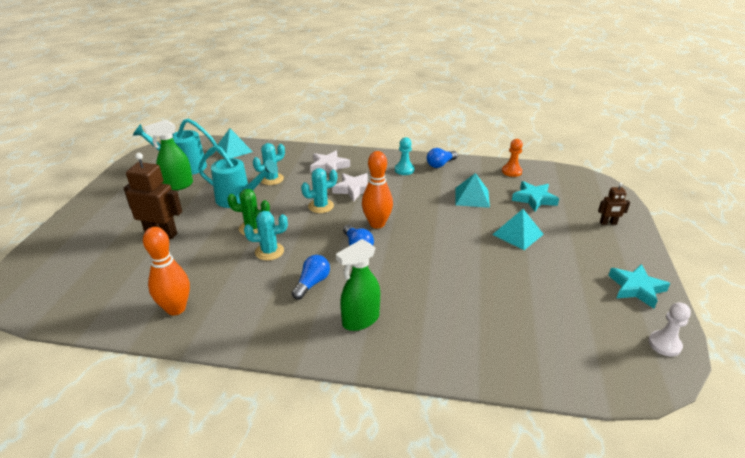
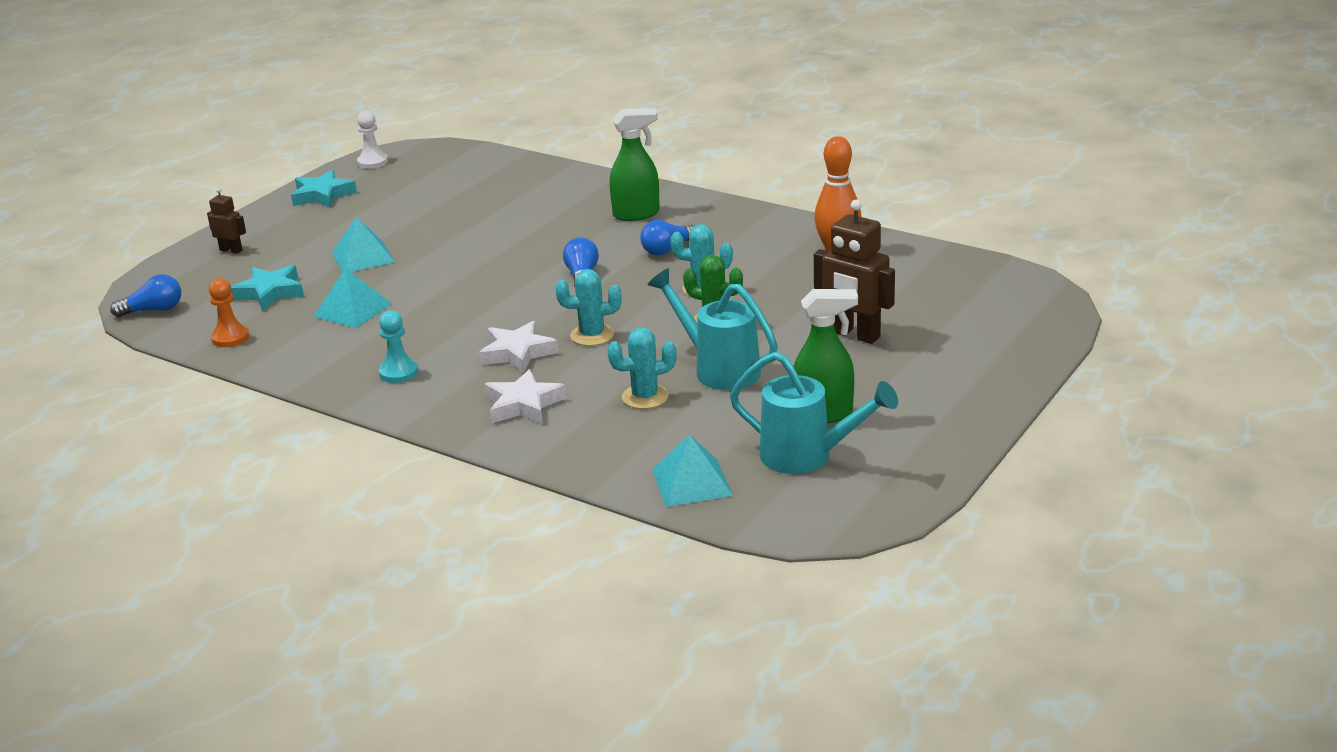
camera: 155 degrees left, 5 degrees down
(377, 224) = (531, 297): orange bowling pin -> none
(440, 164) = (324, 372): blue light bulb -> blue light bulb (153, 310)

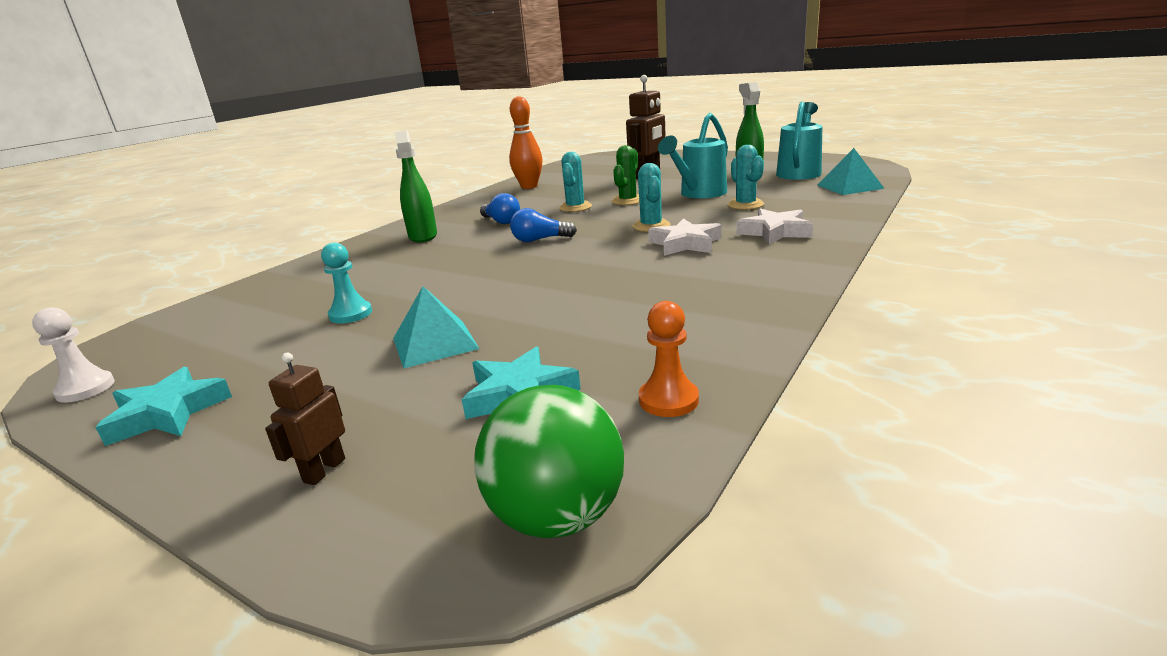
camera: 90 degrees left, 5 degrees down
(153, 310) = (557, 516): blue light bulb -> green ball
(352, 310) = (589, 326): turquoise pyramid -> none
(398, 372) = (737, 281): turquoise pawn -> turquoise pawn (350, 314)

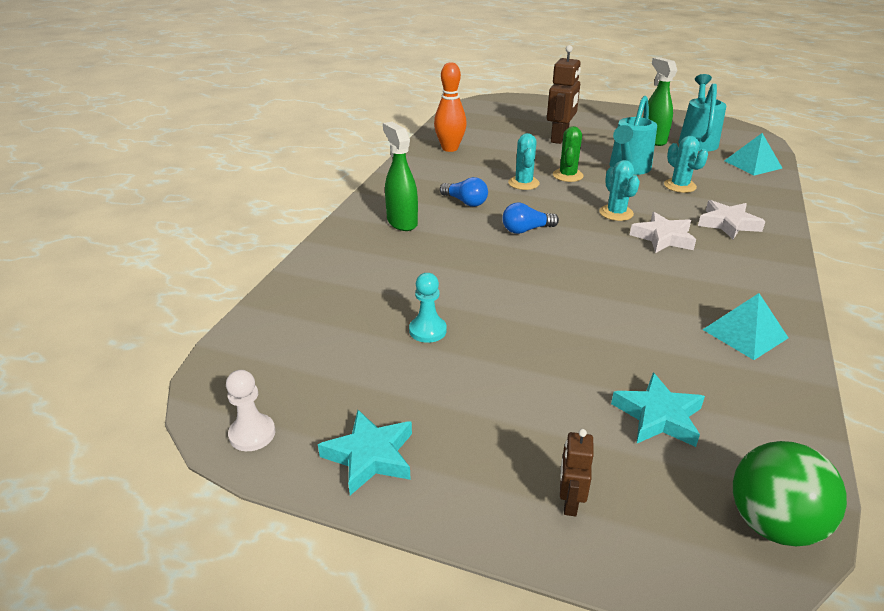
camera: 15 degrees left, 10 degrees up
(435, 343) = (540, 364): turquoise pyramid -> turquoise pyramid (745, 333)
(668, 400) = (772, 415): orange pawn -> none

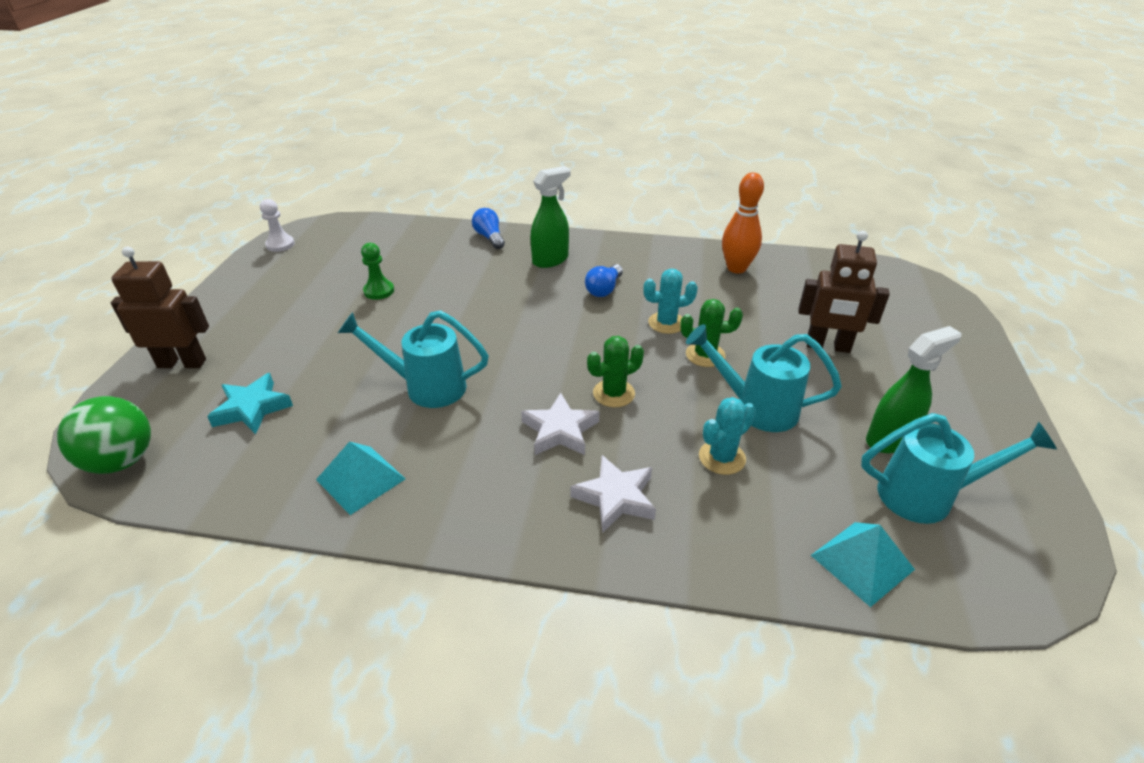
camera: 80 degrees right, 5 degrees up
(370, 456) = (249, 285): turquoise star -> none
(427, 330) = (379, 291): turquoise pawn -> green pawn
(526, 230) = (553, 330): blue light bulb -> blue light bulb (489, 237)
(569, 502) = (182, 363): brown robot -> brown robot, size x1.89
(612, 298) = (426, 387): none -> turquoise watering can
(616, 213) = (613, 393): turquoise cactus -> green cactus

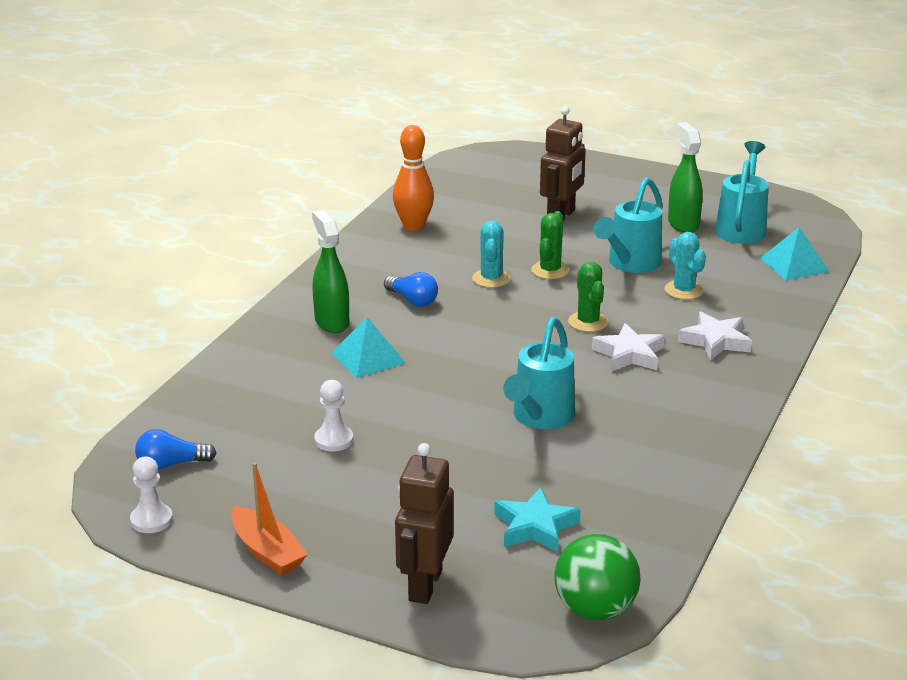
camera: 75 degrees left, 10 degrees down
(238, 290) = (267, 551): none -> orange boat
(360, 479) = (663, 459): turquoise pyramid -> turquoise pyramid (368, 358)
(379, 291) = (334, 440): green pawn -> white pawn
(489, 237) = (248, 355): blue light bulb -> blue light bulb (171, 464)

